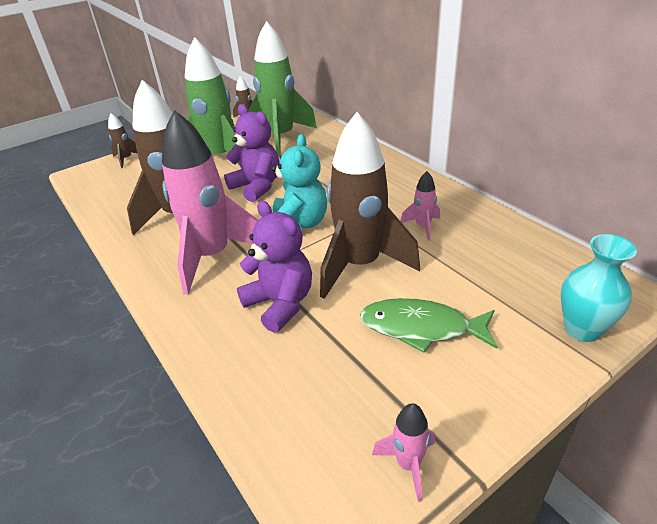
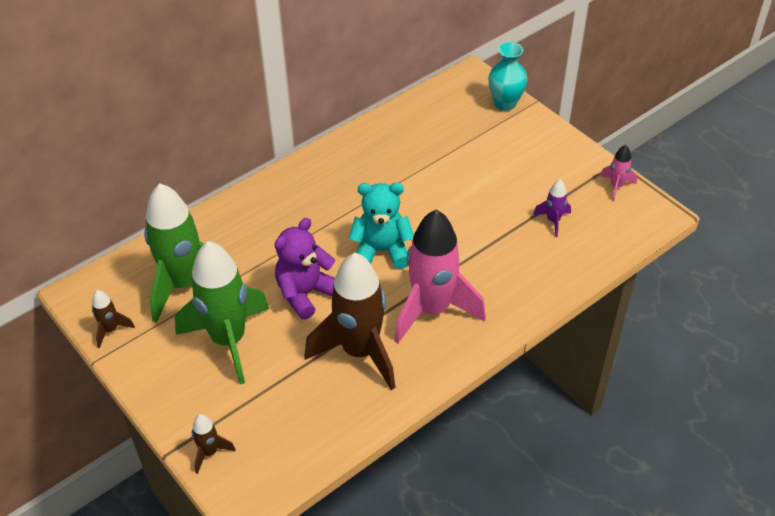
camera: 95 degrees left, 10 degrees up
(280, 303) = (492, 254): purple teddy bear -> none
(331, 367) = (553, 221): none -> purple rocket
(360, 265) = (443, 207): brown rocket -> none
(421, 328) = (511, 175): green fish -> none
(422, 227) = (389, 168): pink rocket -> none

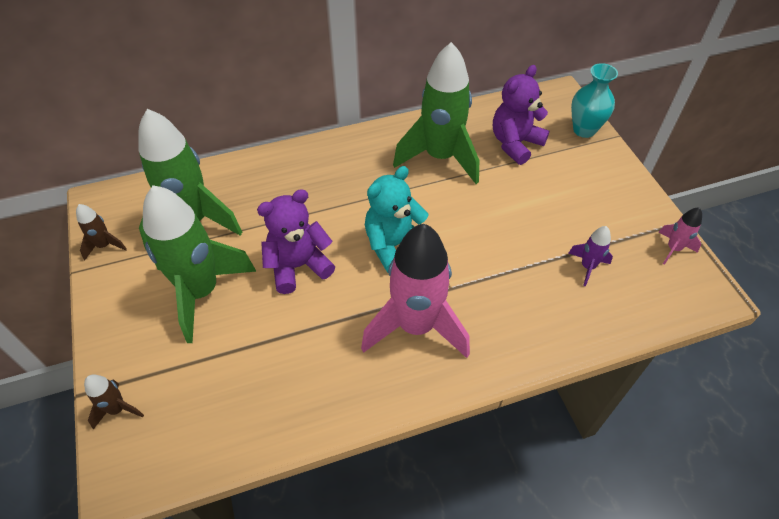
camera: 20 degrees right, 5 degrees up
(359, 352) = (320, 348): brown rocket -> none
(381, 251) = (394, 245): turquoise teddy bear -> turquoise teddy bear turned 60 degrees counterclockwise
(387, 163) = (440, 157): none -> green rocket
(449, 132) = (515, 143): none -> purple teddy bear

